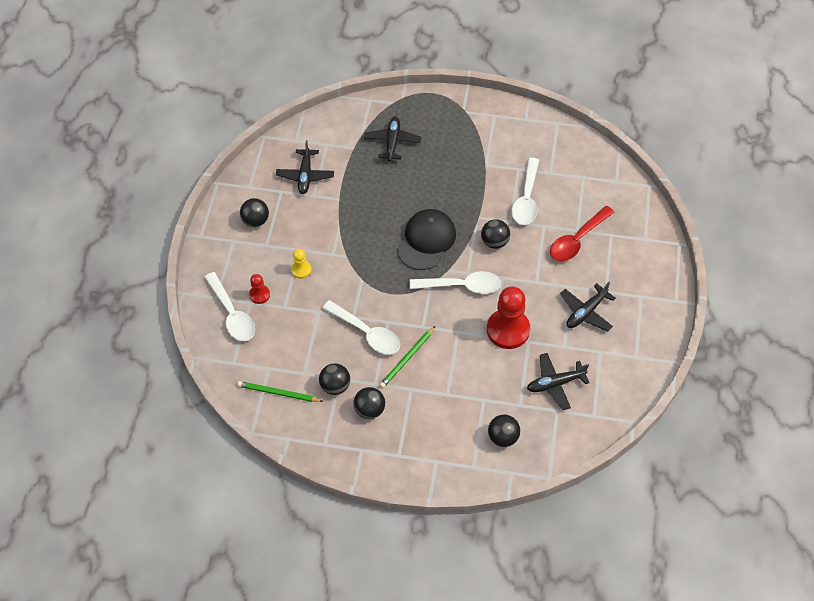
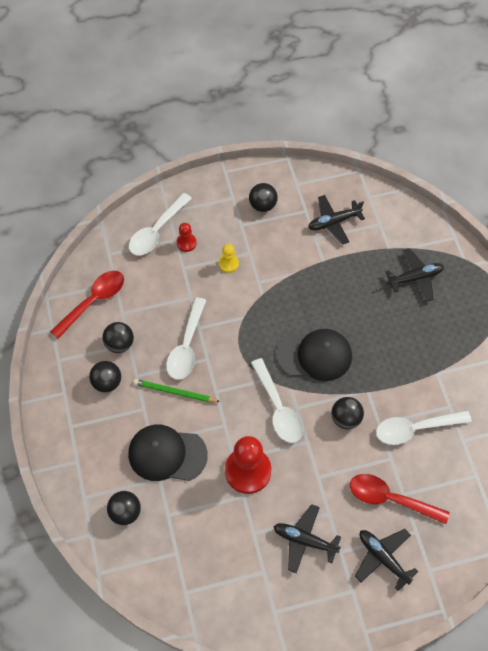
camera: 65 degrees right, 5 degrees up
(278, 393) = (93, 301): green pencil -> red spoon
(464, 385) = (167, 454): none -> black cap
(555, 384) = (206, 540): black plane -> black plane (383, 558)

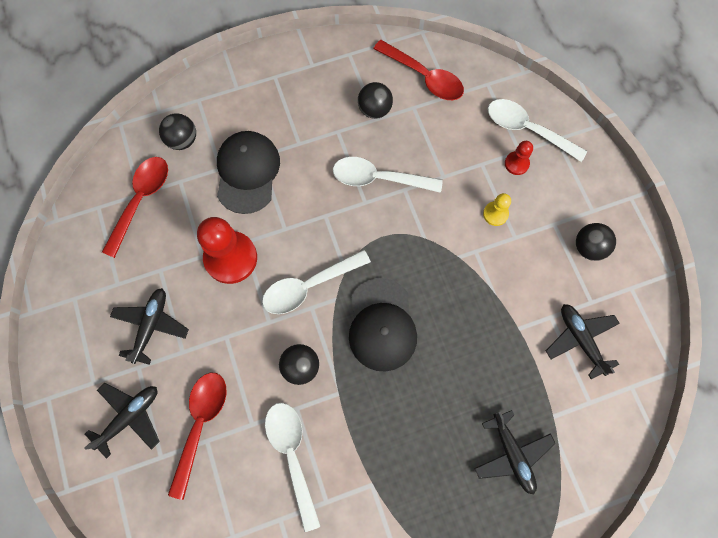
camera: 85 degrees right, 10 degrees up
(107, 382) = (327, 103): black ball -> none
(174, 392) = (321, 172): green pencil -> none
(183, 551) = (141, 200): none -> red spoon

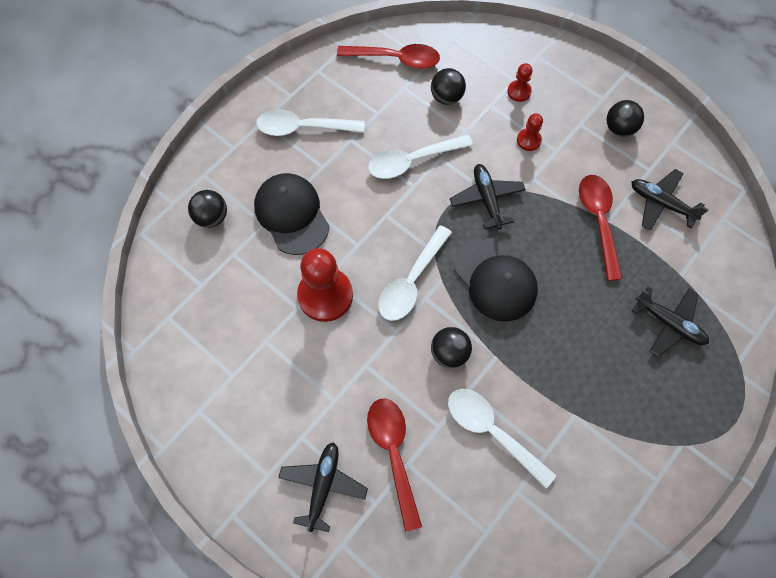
camera: 30 degrees left, 5 degrees down
(141, 200) = (207, 290): red spoon -> red spoon (598, 221)
(151, 326) = (290, 394): black plane -> black plane (487, 199)
(374, 109) = (371, 106): black ball -> black ball (446, 97)
(495, 214) = (528, 140): yellow pawn -> red pawn
(527, 129) = (509, 60): white spoon -> white spoon (303, 128)

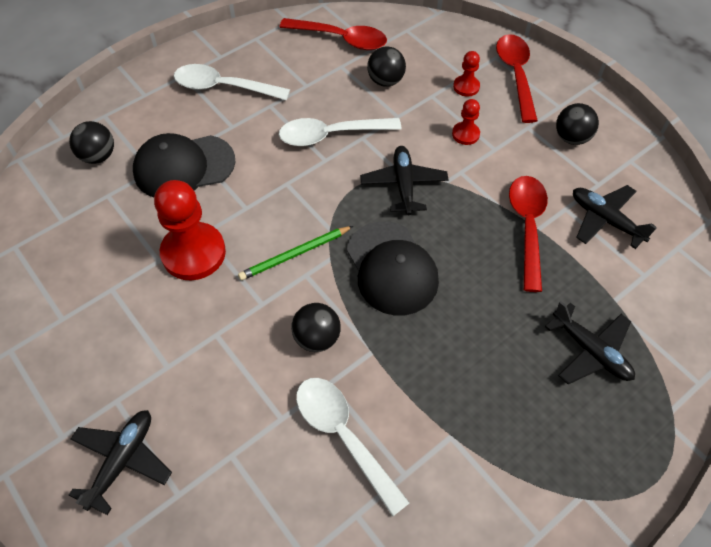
camera: 10 degrees right, 10 degrees down
(292, 214) = (184, 167): black cap -> black cap turned 90 degrees counterclockwise
(393, 453) = (217, 439): red spoon -> red spoon (515, 75)
(411, 281) = (295, 254): white spoon -> green pencil

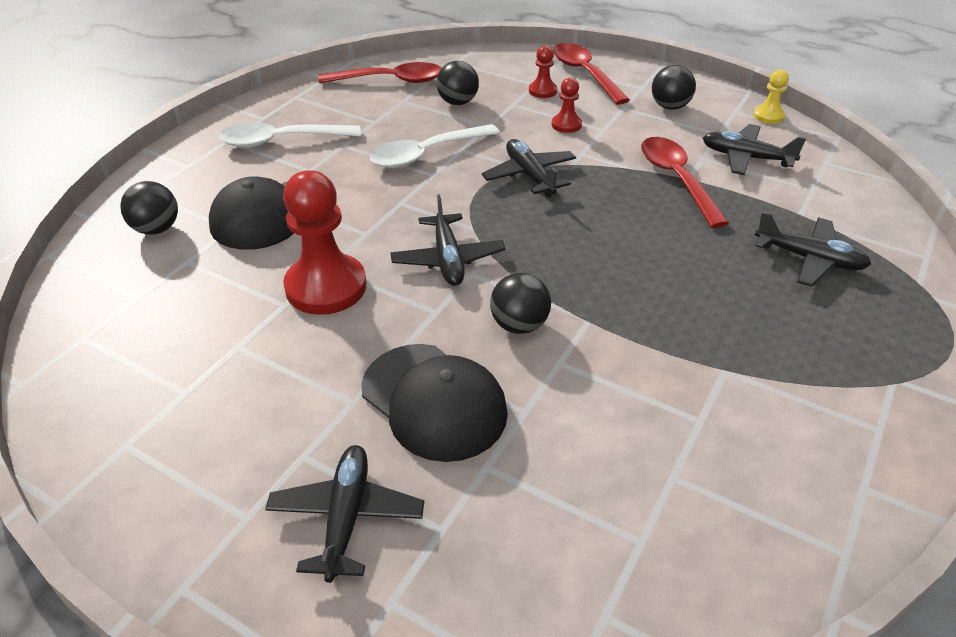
camera: 20 degrees left, 15 degrees down
(295, 254) = (448, 259): green pencil -> black plane
(343, 436) = (608, 406): white spoon -> none
(392, 268) = (562, 244): black cap -> black cap (434, 401)
(658, 175) = (768, 116): none -> yellow pawn

